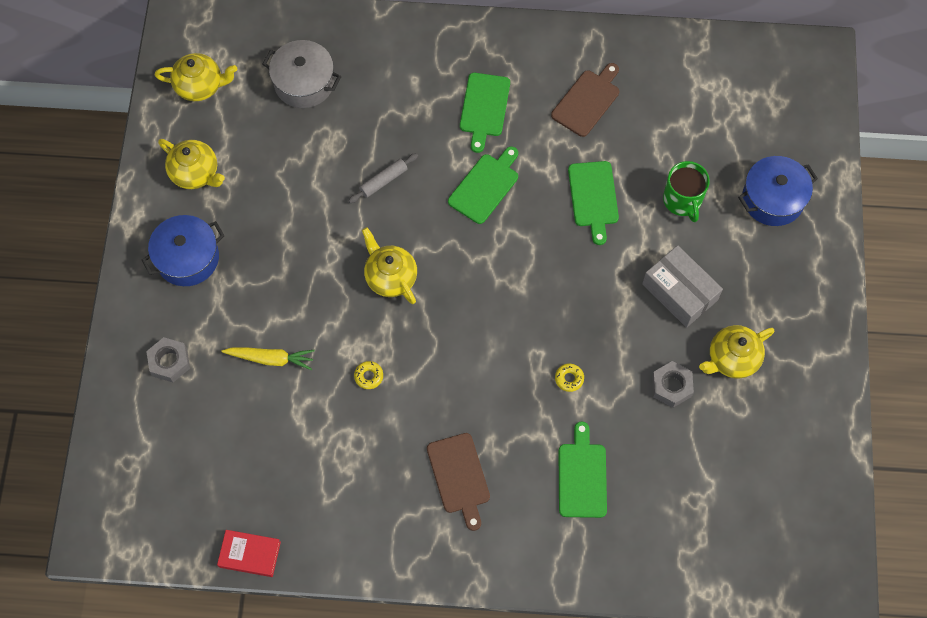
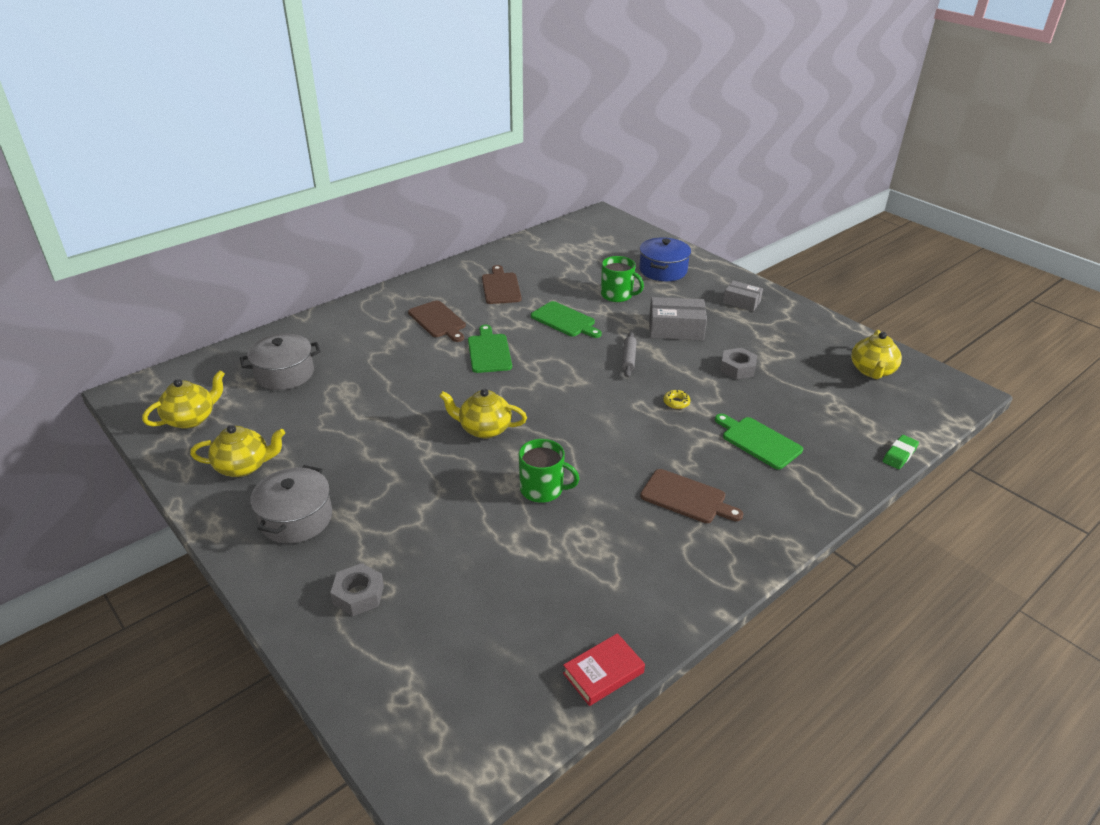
camera: 45 degrees left, 30 degrees down
(187, 258) = (296, 518): blue pot -> grey pot
(271, 359) = (450, 531): yellow carrot -> none
(368, 376) = (543, 489): yellow donut -> green mug
(383, 181) = (412, 387): grey rolling pin -> grey rolling pin (629, 358)
(484, 108) = (438, 321): green cutting board -> brown cutting board
(676, 591) = (899, 455): none -> green eraser
(732, 359) = (748, 338): yellow teapot -> yellow teapot (872, 371)
(791, 308) = (741, 302): none -> grey box

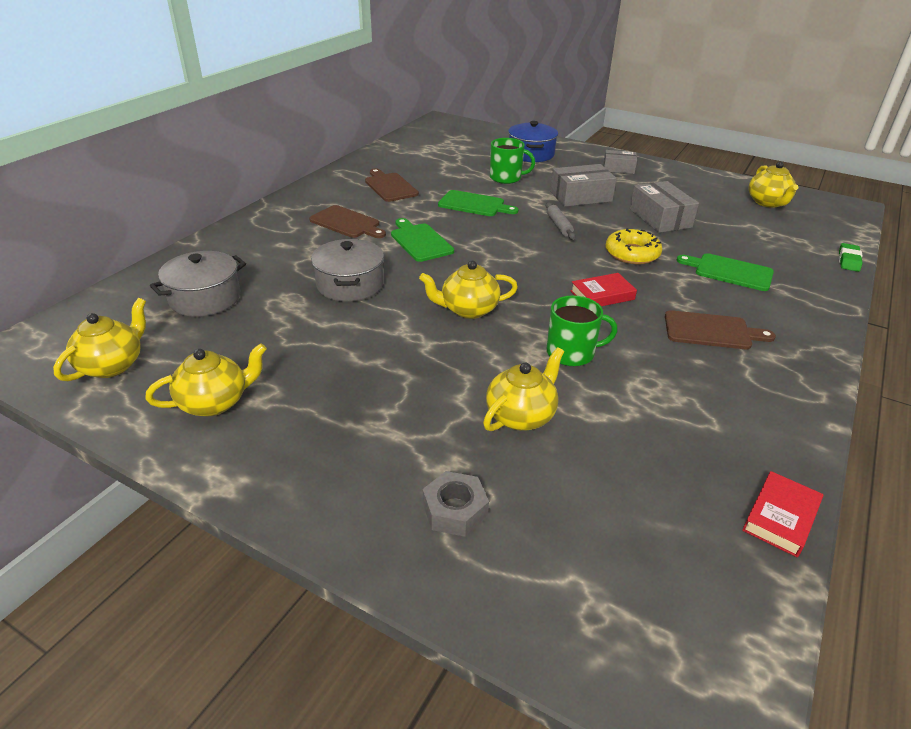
camera: 20 degrees left, 0 degrees up
(296, 518) = (319, 444): grey pot -> grey pot (350, 284)
(460, 534) = (521, 415): none -> yellow teapot
(613, 440) = (602, 295): none -> red book
(676, 402) = (632, 254): yellow donut -> yellow donut, size x2.03
(737, 368) = (660, 218): grey nut -> grey box

